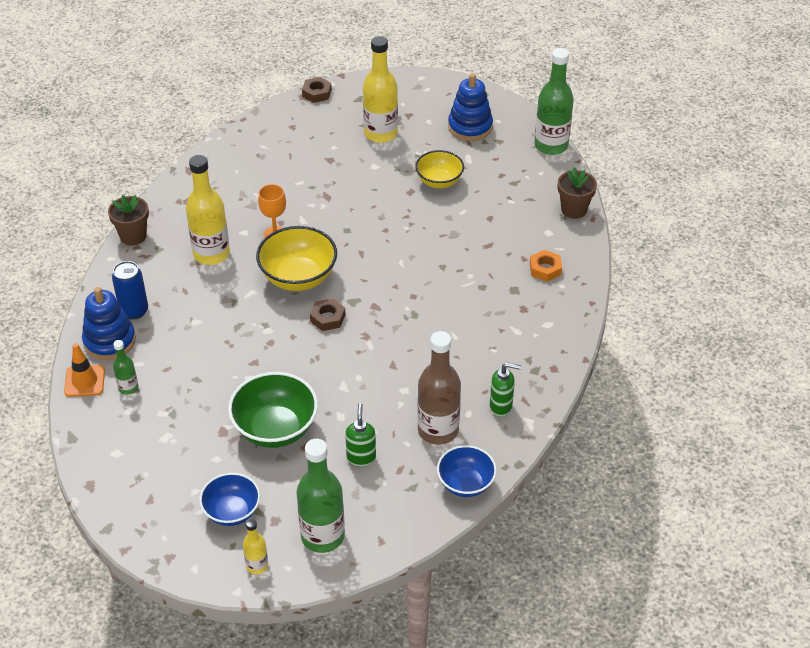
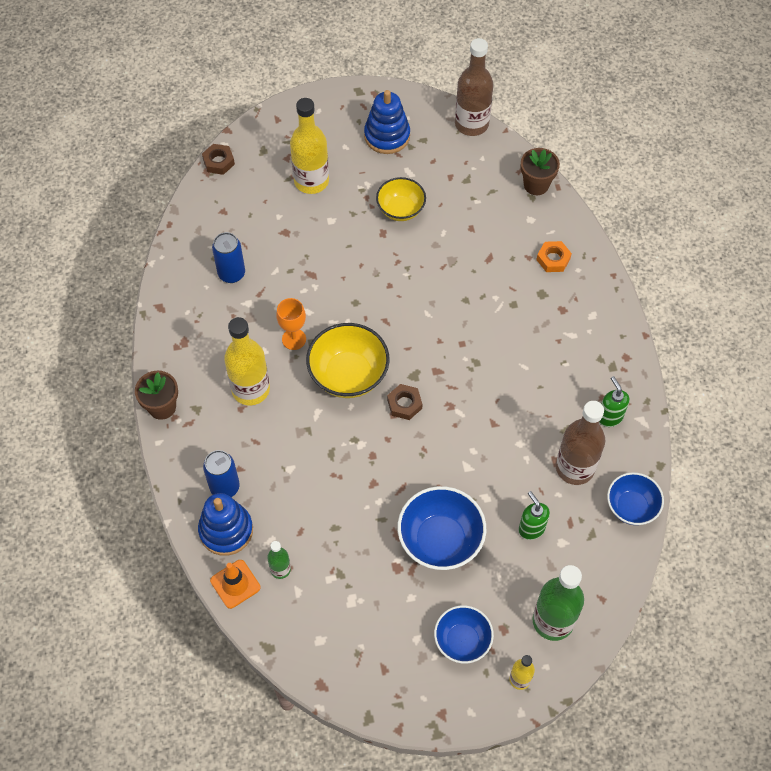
camera: 30 degrees left, 15 degrees up
(263, 170) = (231, 273): none -> blue can
(275, 429) = (440, 540): green bowl -> blue bowl
(501, 406) = (609, 417): green soap dispenser -> green soap dispenser turned 90 degrees counterclockwise
(551, 145) = (471, 124): green bottle -> brown bottle

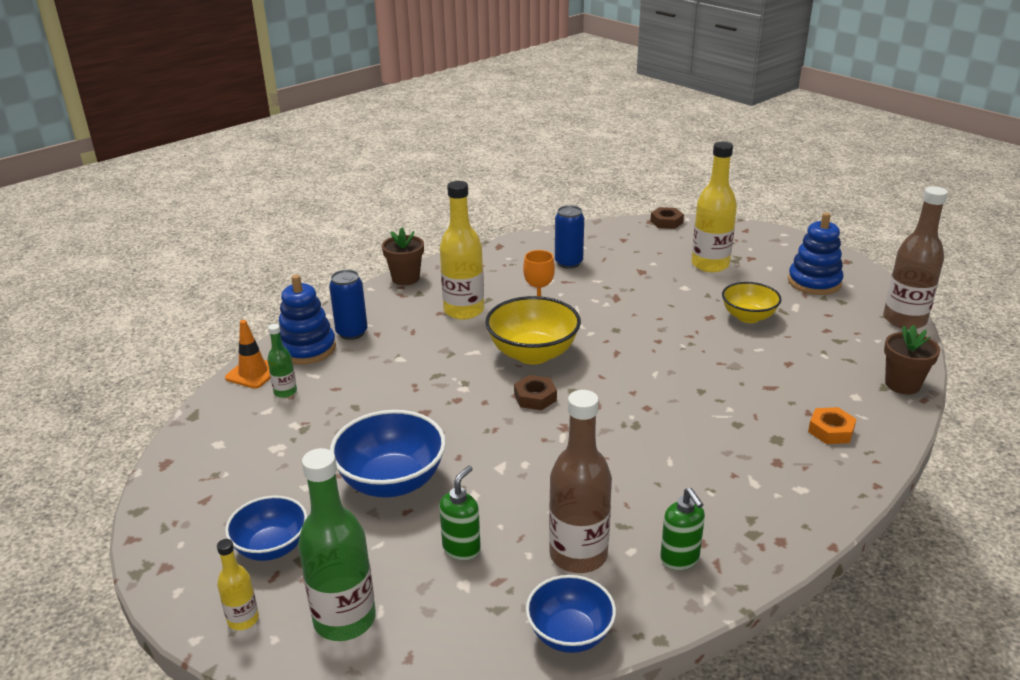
camera: 60 degrees right, 30 degrees down
(609, 417) = (680, 559): green soap dispenser -> green soap dispenser turned 120 degrees clockwise

